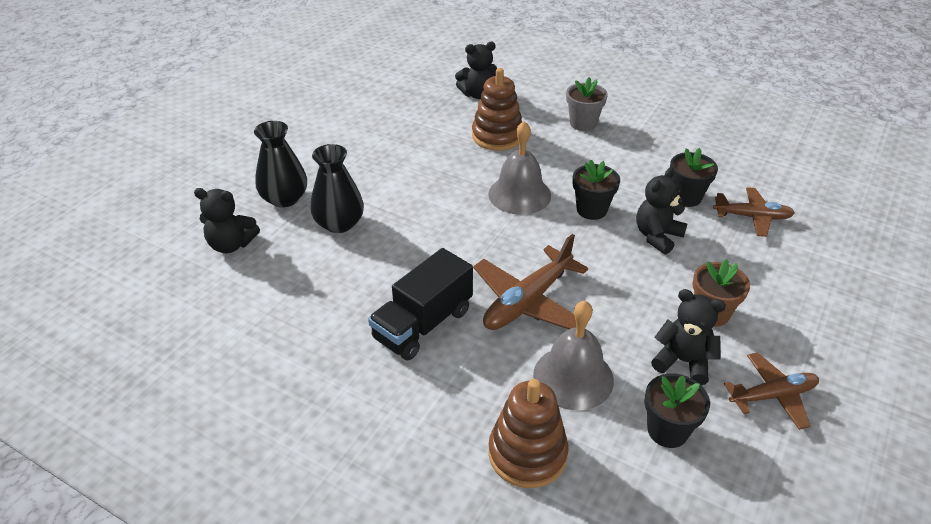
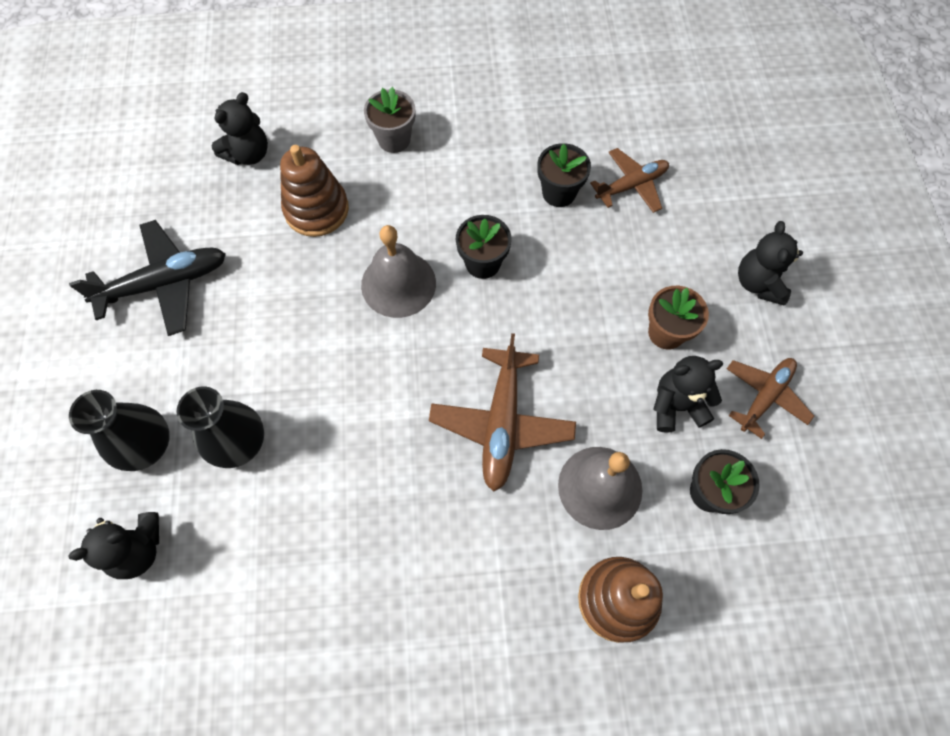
camera: 35 degrees left, 25 degrees up
(369, 131) = (165, 283): none -> black plane
(423, 324) = (425, 518): black truck -> none
(657, 236) = (564, 263): black teddy bear -> black teddy bear (758, 283)

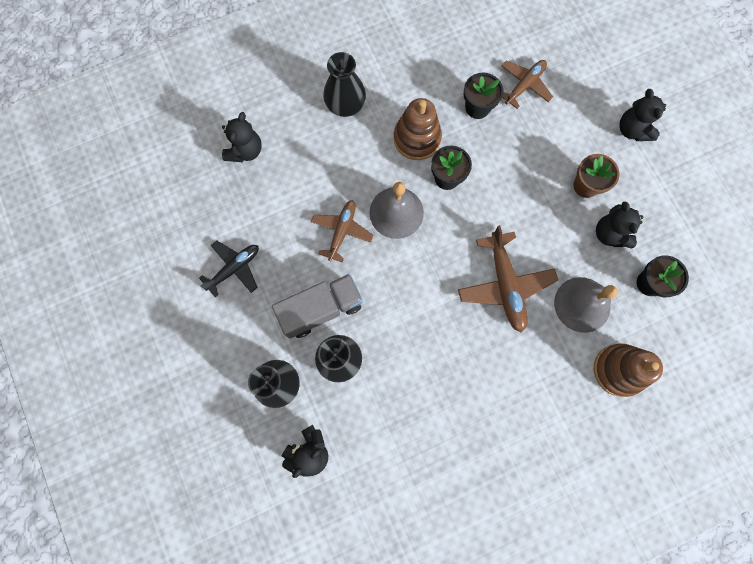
camera: 20 degrees left, 10 degrees up
(165, 283) = (234, 268): black plane -> black plane, size x0.66
(246, 369) = (321, 309): none -> grey truck
(316, 209) = (315, 177): brown stacking toy -> brown stacking toy (417, 138)
(394, 139) = (345, 104): grey flower pot -> black vase
(676, 406) = (610, 233): black teddy bear -> black teddy bear turned 75 degrees counterclockwise
(765, 396) = (662, 208): brown plane -> brown plane (342, 231)

